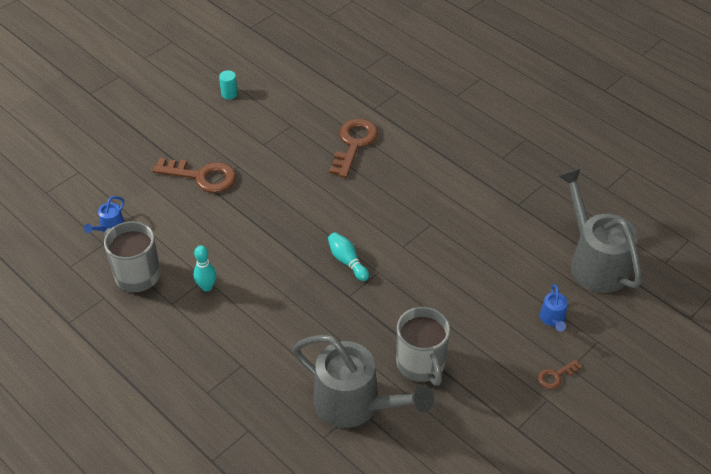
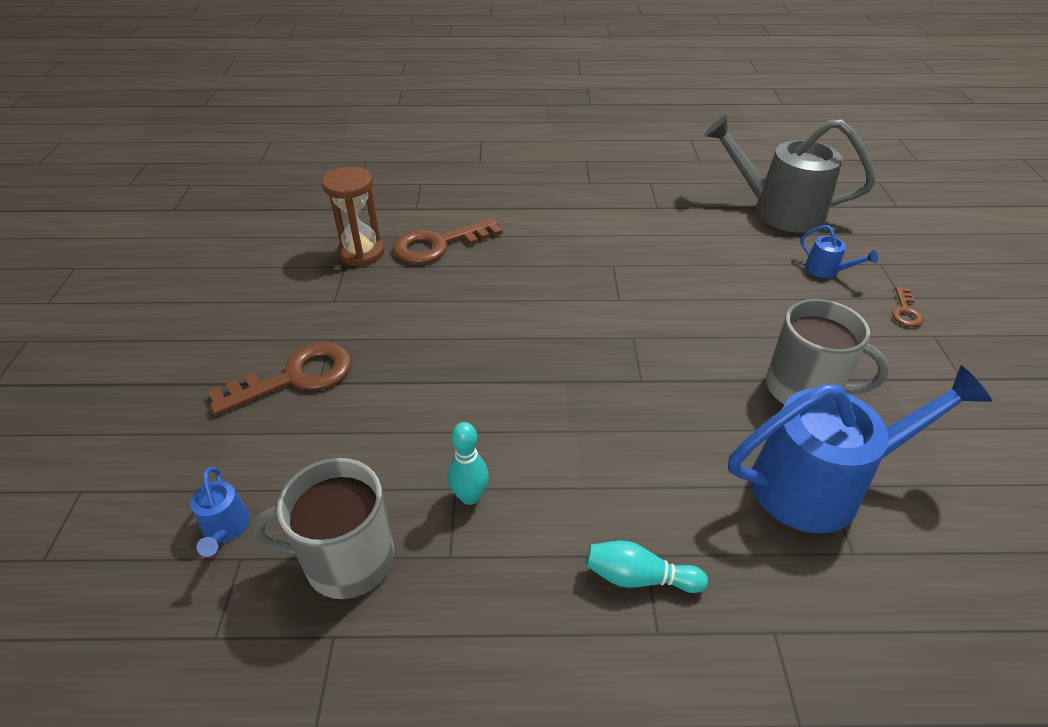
camera: 45 degrees left, 5 degrees down
(229, 94) = (225, 278): turquoise cylinder -> none
(309, 122) = (361, 253): none -> brown hourglass
(347, 261) = (589, 349): turquoise bowling pin -> turquoise bowling pin (639, 577)
(354, 144) = (438, 245): brown key -> brown key turned 90 degrees counterclockwise
(356, 404) = (821, 483): grey watering can -> blue watering can

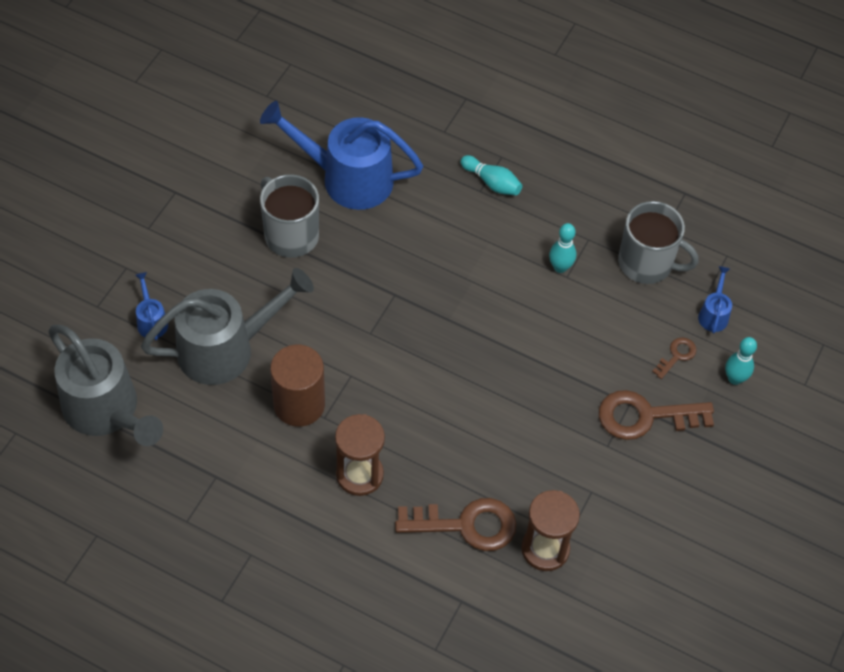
camera: 155 degrees left, 15 degrees up
(185, 458) = (734, 378): none -> turquoise bowling pin
(550, 243) = (359, 475): none -> brown hourglass
(642, 265) = (299, 404): none -> brown cylinder
(743, 277) = (227, 348): none -> grey watering can
(905, 311) = (141, 255): brown key -> brown key (677, 355)

